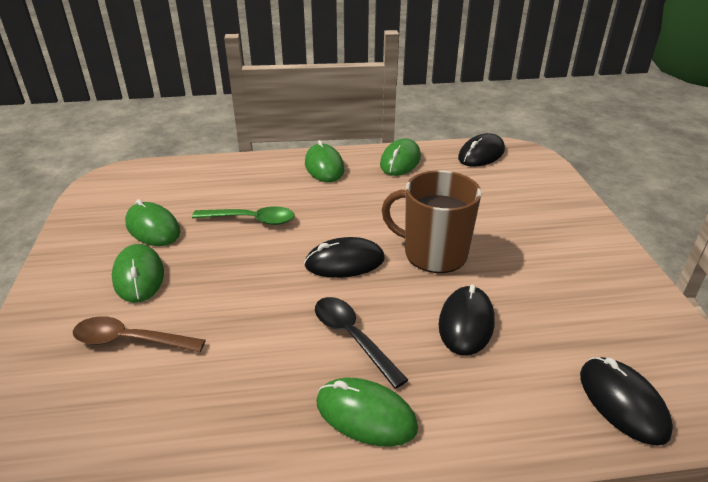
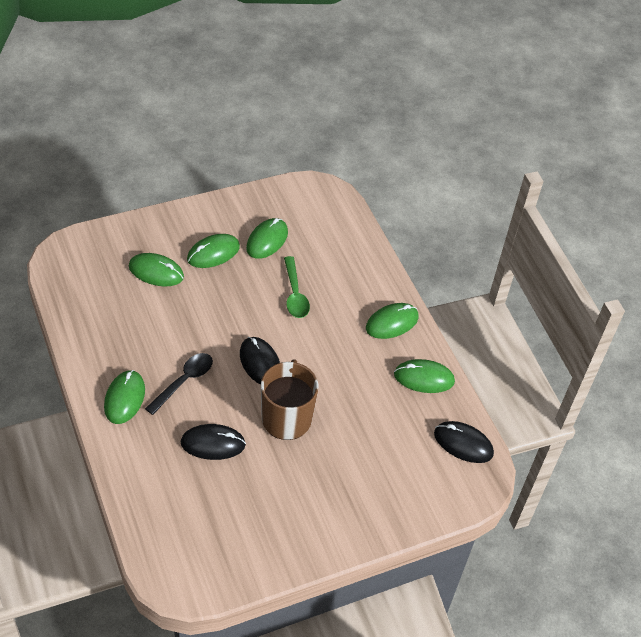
camera: 70 degrees right, 15 degrees up
(130, 340) = (156, 272): brown spoon -> green mouse
(622, 402) = (160, 533): black mouse -> none

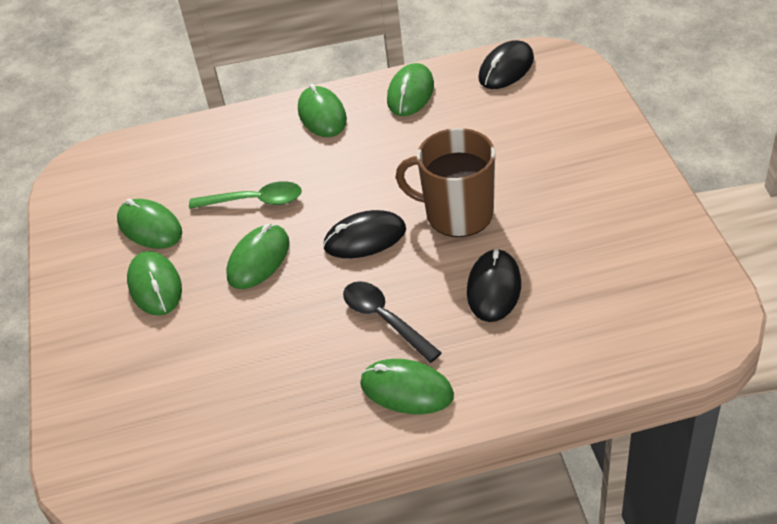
camera: 70 degrees left, 5 degrees down
(156, 272) = (172, 354): green mouse -> green mouse (258, 259)

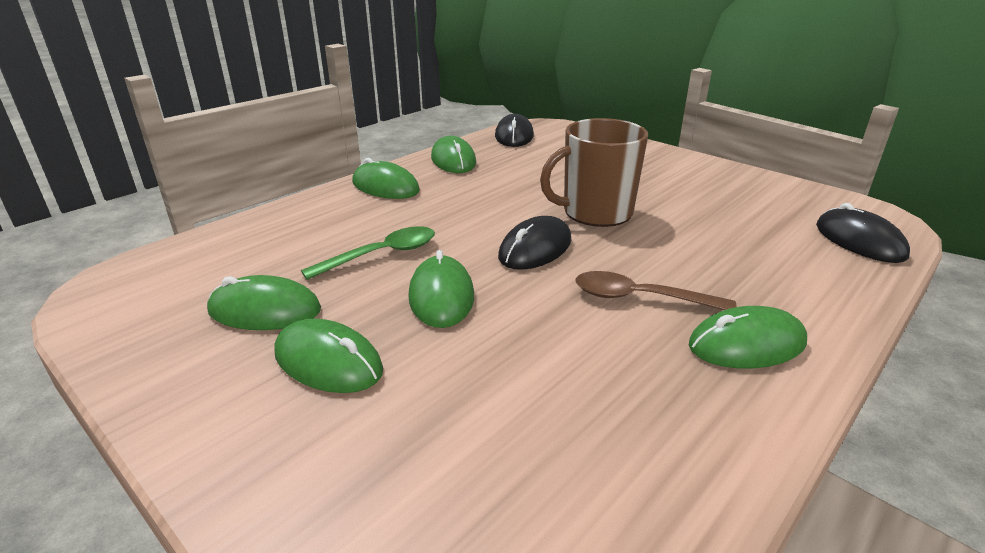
camera: 40 degrees left, 15 degrees down
(385, 320) = (641, 298): black spoon -> brown spoon
(494, 288) = (699, 246): black mouse -> black mouse (859, 241)

